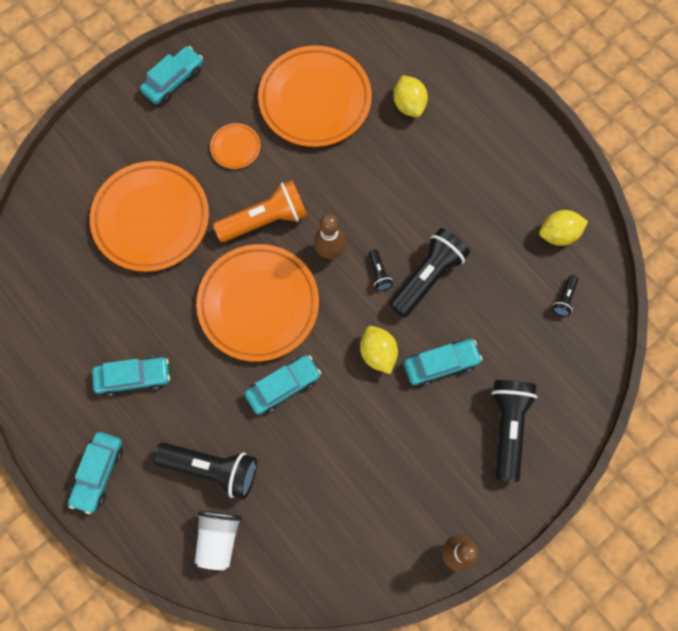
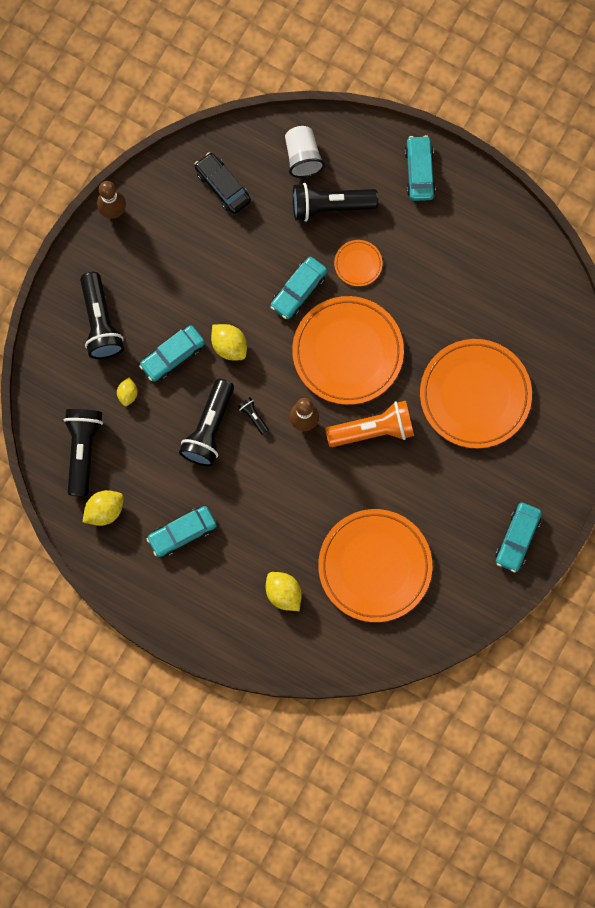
camera: 160 degrees right, 5 degrees up
(133, 377) = (426, 254): turquoise car -> turquoise car (182, 533)
(235, 147) = (429, 490): orange plate -> orange plate (358, 264)
(265, 220) = (373, 430): orange flashlight -> orange flashlight turned 150 degrees counterclockwise
(321, 537) = (223, 186): none -> black car
(501, 340) = (128, 394): none -> yellow lemon
(564, 299) = (83, 451): black flashlight -> black flashlight, size x2.24

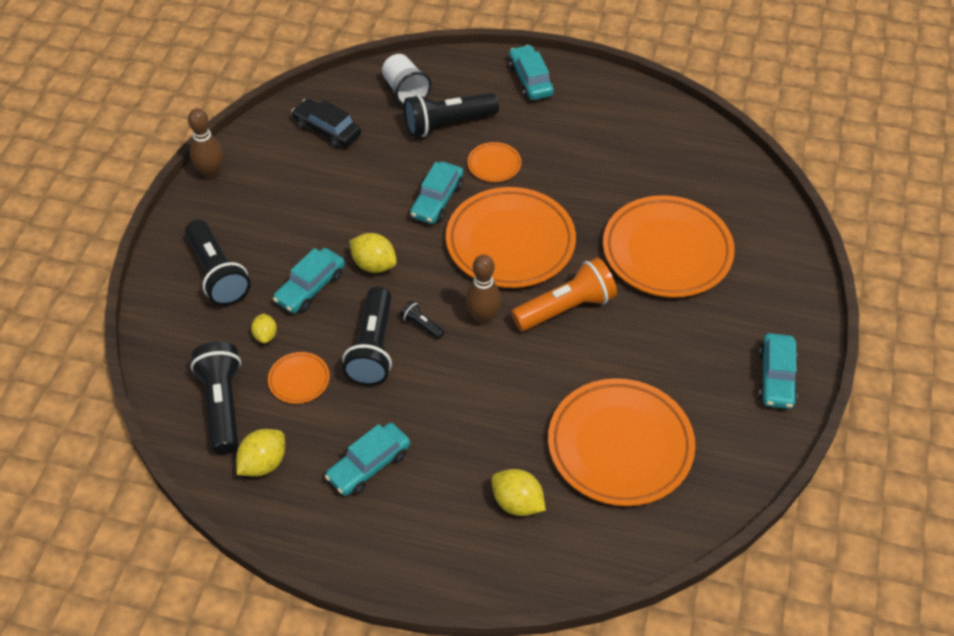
camera: 15 degrees left, 25 degrees down
(146, 443) = (299, 380): none -> orange plate

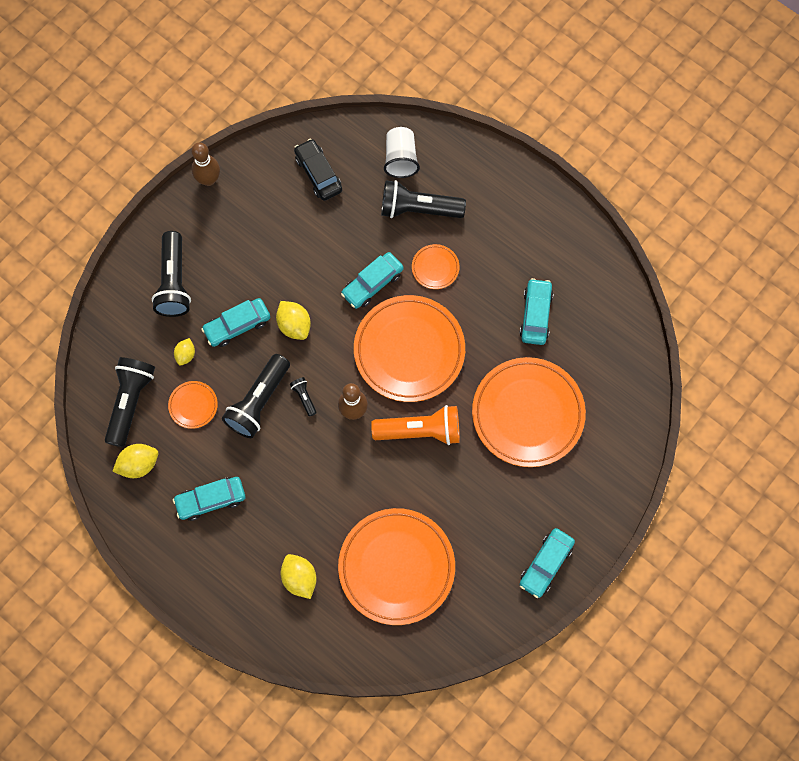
camera: 25 degrees right, 20 degrees up
(530, 80) = (511, 190): turquoise car -> turquoise car (535, 315)

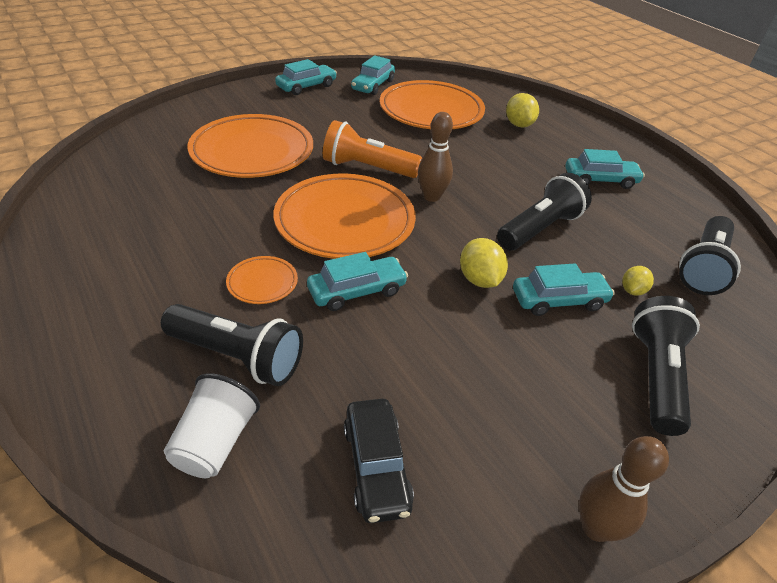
camera: 165 degrees left, 30 degrees down
(139, 464) = (683, 219): yellow lemon -> none
(193, 405) = (620, 245): orange plate -> none
(304, 397) = (484, 219): black flashlight -> none
(535, 315) = (177, 210): turquoise car -> turquoise car (373, 85)

